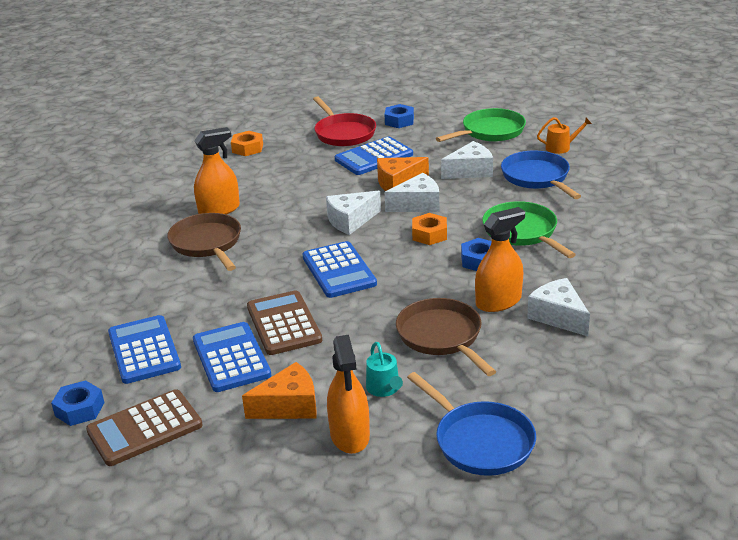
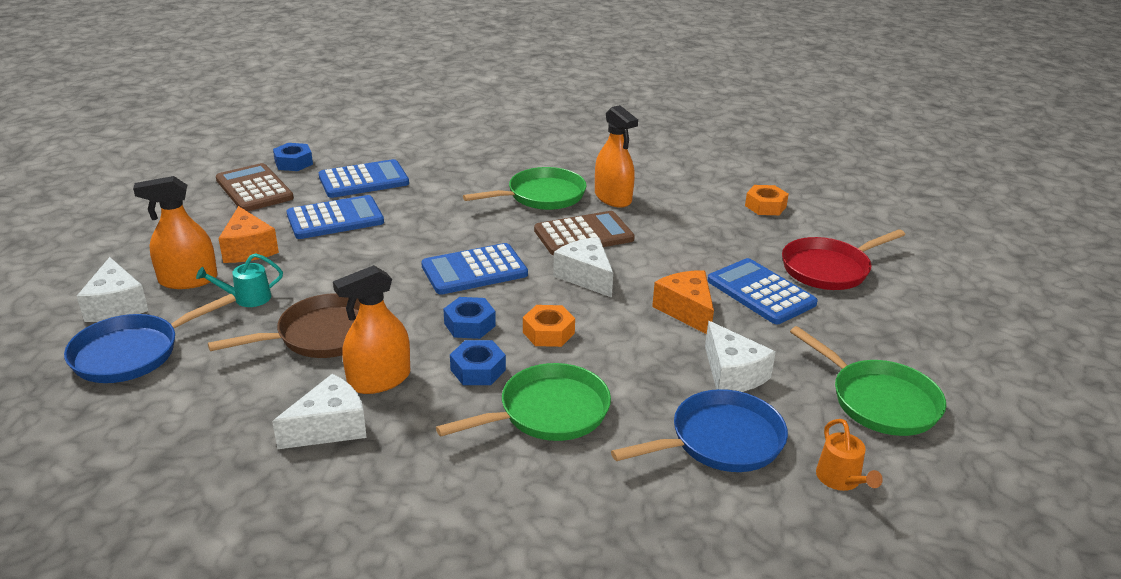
camera: 85 degrees right, 0 degrees up
(207, 244) = (541, 196): brown pan -> green pan
(284, 324) = (381, 242): brown calculator -> brown calculator (583, 235)
(399, 121) = (886, 314): blue nut -> blue nut (469, 324)
(417, 205) = (627, 325): white cheese -> white cheese (116, 305)
(498, 301) = (379, 380): orange spray bottle -> orange spray bottle turned 90 degrees clockwise

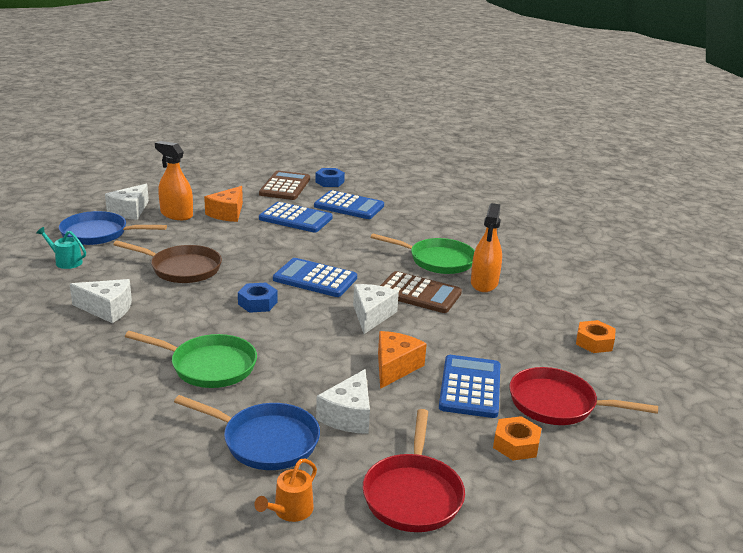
camera: 45 degrees right, 5 degrees down
(247, 298) = (184, 235): turquoise watering can -> turquoise watering can (66, 261)
(379, 380) = (166, 302): orange spray bottle -> none
(478, 370) = (217, 326): blue nut -> none
(548, 332) = (289, 330): orange nut -> orange nut (516, 444)
(879, 401) = (413, 494): green pan -> red pan

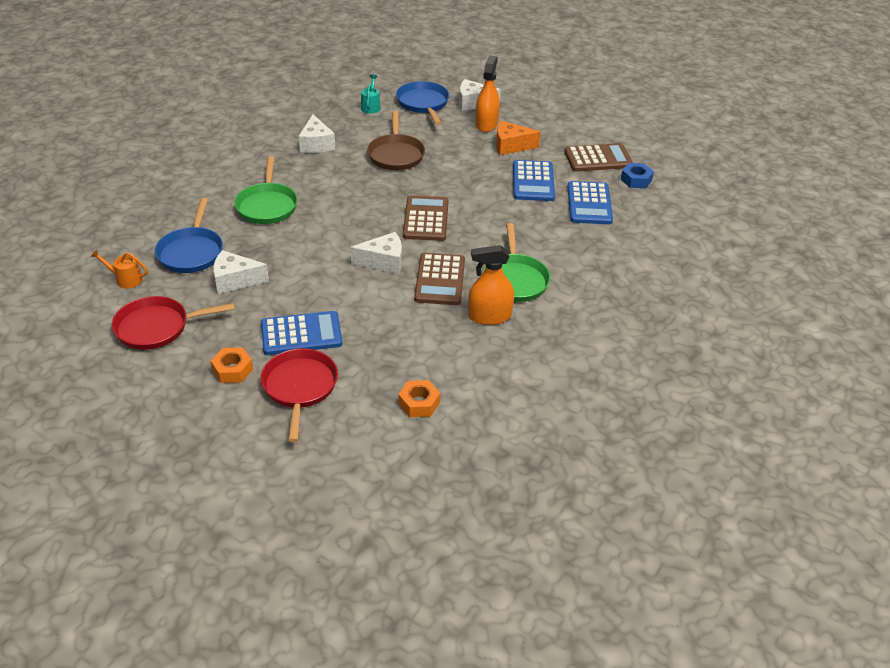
camera: 70 degrees right, 15 degrees up
(257, 303) = (366, 202): blue nut -> none
(315, 279) = (426, 219): blue calculator -> brown calculator
(395, 367) = (310, 289): orange cheese -> none

